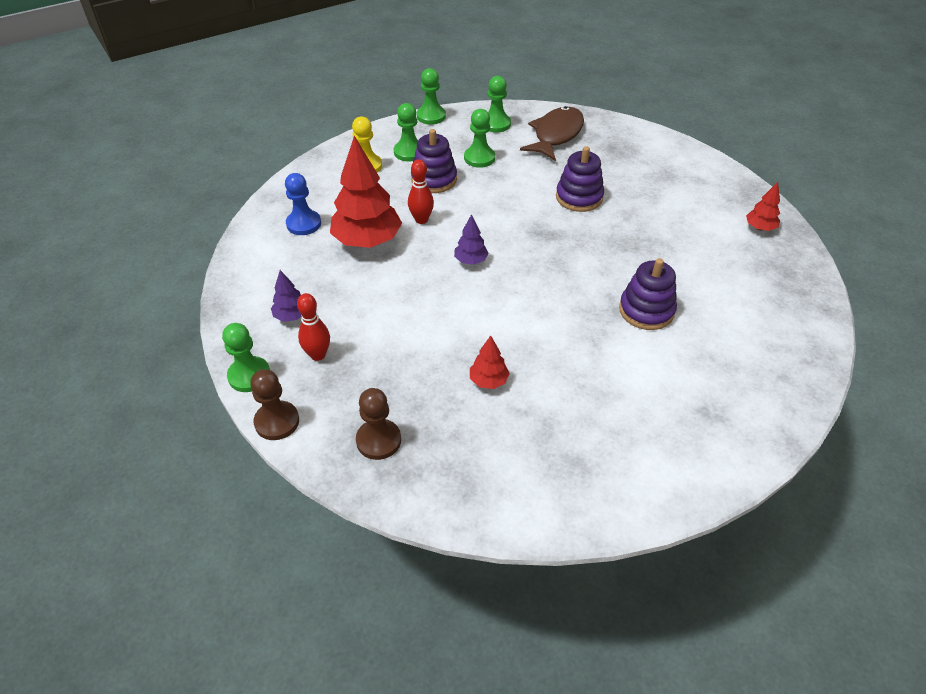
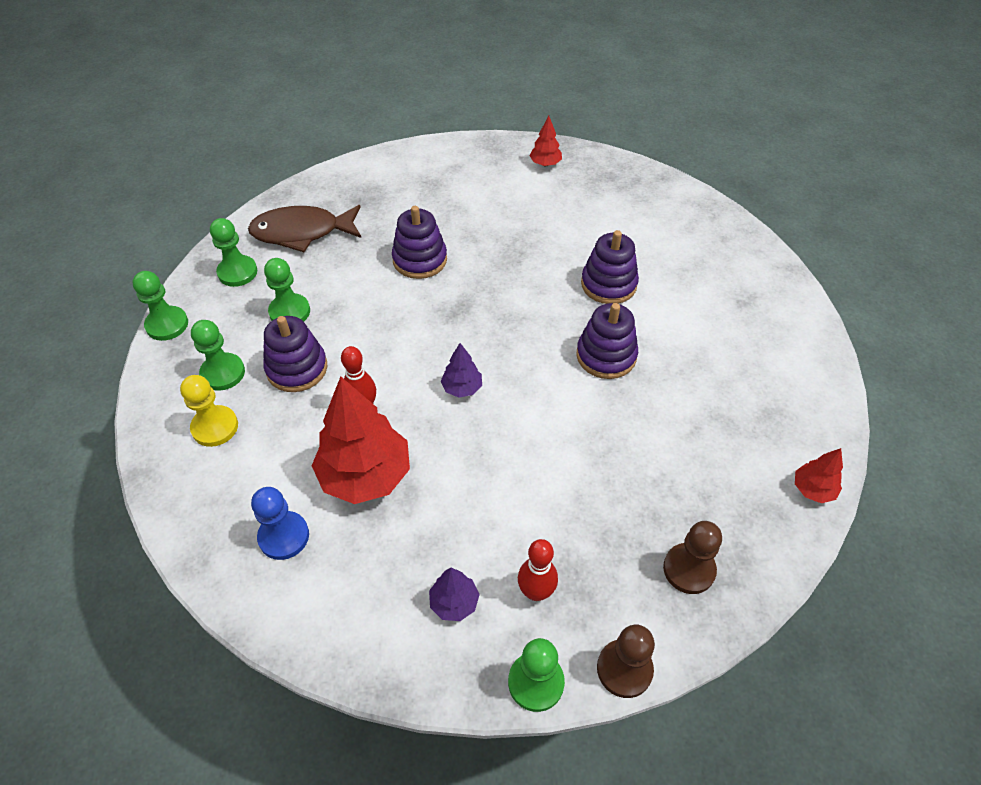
camera: 65 degrees left, 5 degrees up
(488, 381) = (645, 441): red tree -> red tree (812, 489)
(556, 135) = (302, 232): brown fish -> brown fish turned 60 degrees counterclockwise
(562, 331) = (606, 356): none -> purple stacking toy

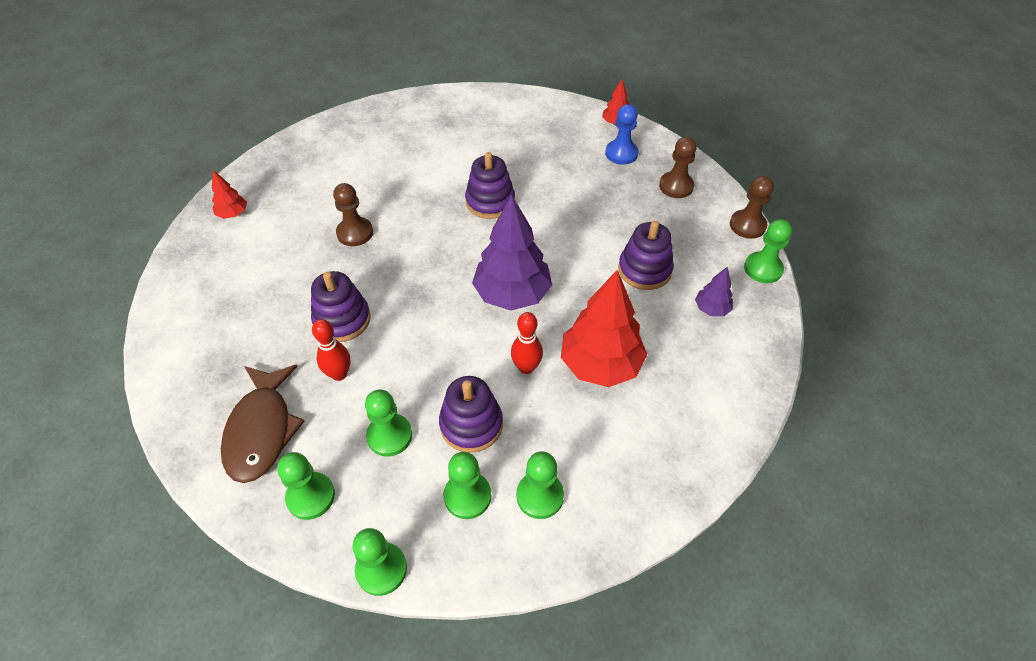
camera: 85 degrees left, 0 degrees up
(215, 427) = (540, 496): yellow pawn -> green pawn
(284, 536) = (662, 424): blue pawn -> blue pawn (621, 153)
(462, 388) = (512, 294): purple tree -> purple tree, size x2.12
(534, 250) = (355, 233): none -> brown pawn
(536, 592) = (698, 263): red bowling pin -> red bowling pin (339, 374)
(608, 284) = (411, 190): purple stacking toy -> purple stacking toy (644, 270)

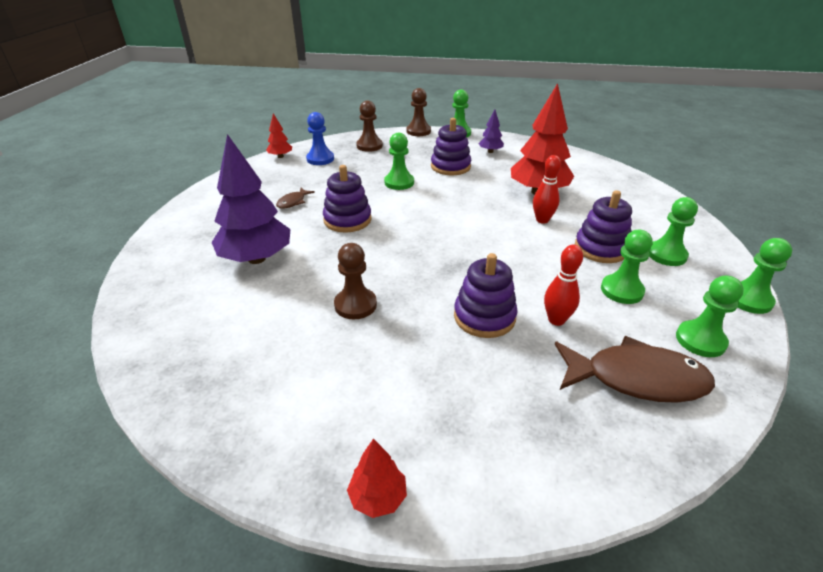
camera: 80 degrees left, 15 degrees down
(233, 214) = (266, 425): red tree -> red tree (378, 497)
(512, 294) = (465, 219): purple tree -> purple tree (257, 258)
(516, 157) = (293, 202): none -> brown fish
(540, 496) = (655, 225): green pawn -> green pawn (399, 182)

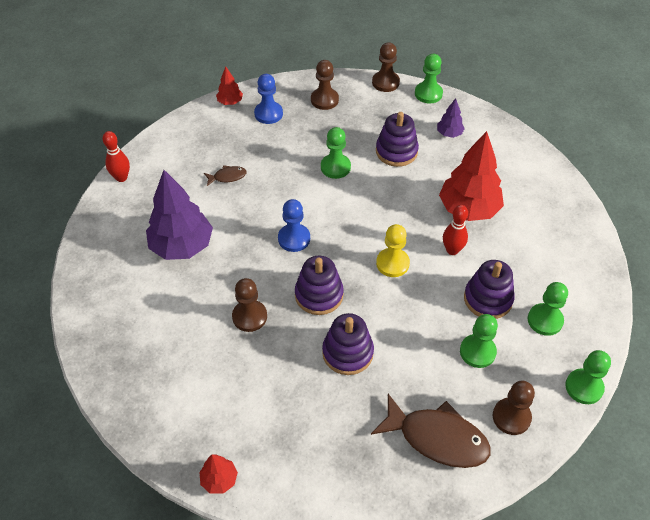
camera: 15 degrees right, 15 degrees up
(293, 202) = (227, 177): brown fish -> brown fish turned 150 degrees counterclockwise
(347, 220) = (271, 212): purple stacking toy -> purple stacking toy (319, 295)
(380, 235) = (294, 239): none -> blue pawn
(490, 238) = (392, 263): none -> yellow pawn
(556, 320) = (404, 369): red bowling pin -> red bowling pin (121, 178)
(700, 340) = (511, 417): green pawn -> brown pawn

